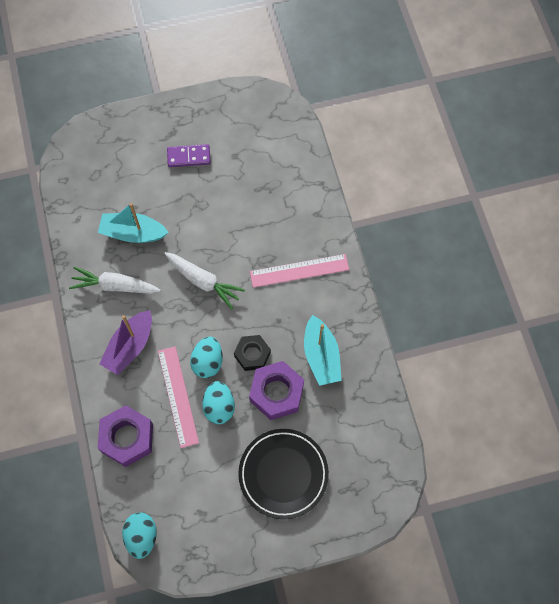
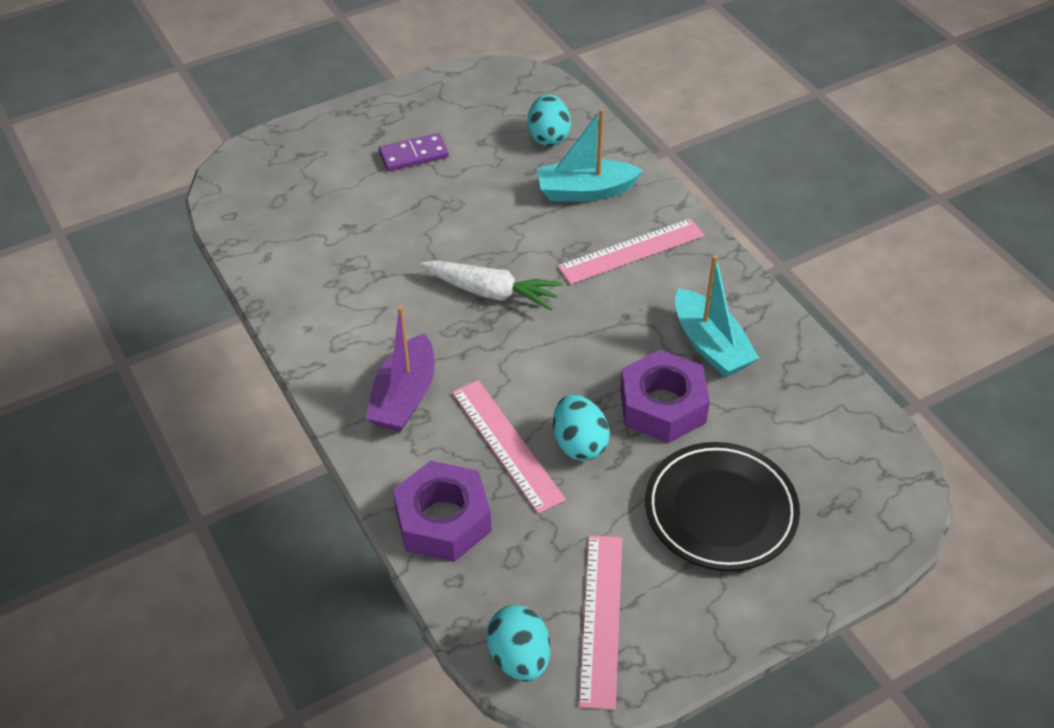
camera: 15 degrees left, 20 degrees down
(115, 286) = (354, 325): white carrot -> none
(133, 233) = (360, 256): turquoise boat -> turquoise boat (585, 191)
(193, 525) = (601, 619): none -> pink ruler
(208, 362) = (537, 390): turquoise egg -> turquoise egg (548, 137)
(252, 354) = (604, 366): black nut -> none

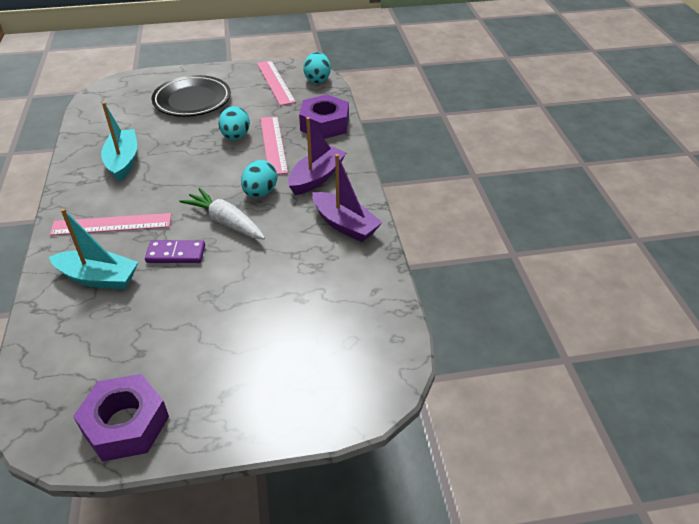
camera: 160 degrees left, 5 degrees down
(331, 330) = (345, 225): none -> purple boat
(413, 155) = (208, 356): purple domino -> purple domino (176, 254)
(548, 137) = (79, 340): turquoise egg -> turquoise egg (260, 193)
(601, 619) = (275, 82): pink ruler -> pink ruler turned 45 degrees counterclockwise
(662, 406) = (178, 142): purple nut -> purple nut (126, 424)

